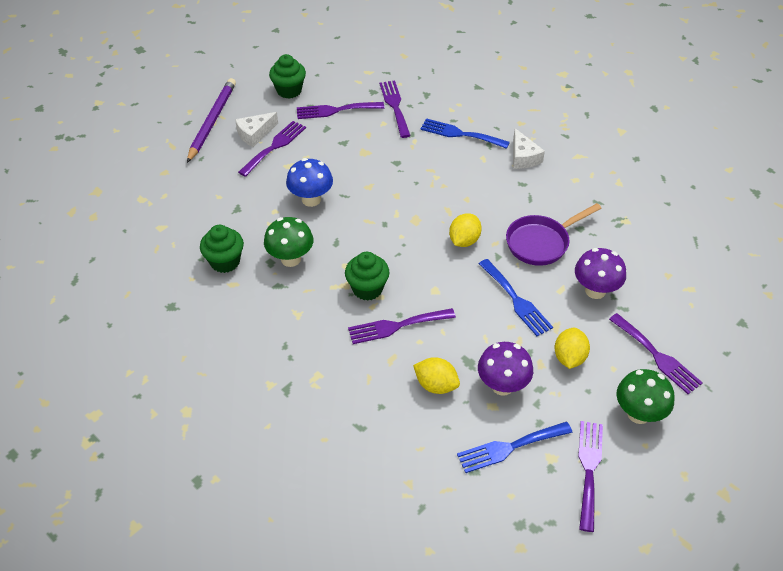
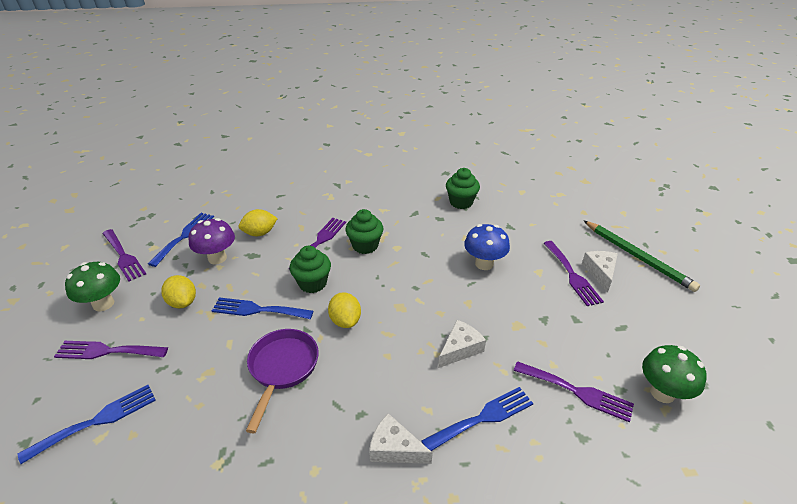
camera: 130 degrees right, 10 degrees down
(212, 121) = (638, 257): purple pencil -> green pencil
(289, 90) = (661, 324): green cupcake -> green cupcake (312, 283)
(291, 259) = (432, 227): green mushroom -> green mushroom (662, 393)
(335, 110) = (602, 340): purple fork -> none
(419, 168) = (460, 349): none -> white cheese
(595, 290) = (198, 364): purple mushroom -> none
(687, 302) = (97, 420): none -> blue fork

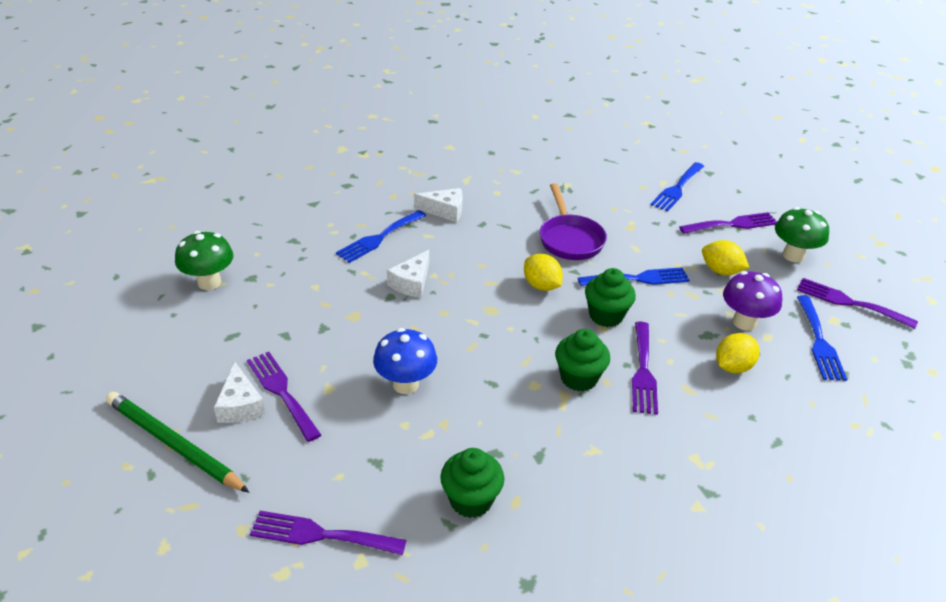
camera: 160 degrees right, 0 degrees up
(577, 392) = (293, 269): purple fork -> purple fork (320, 535)

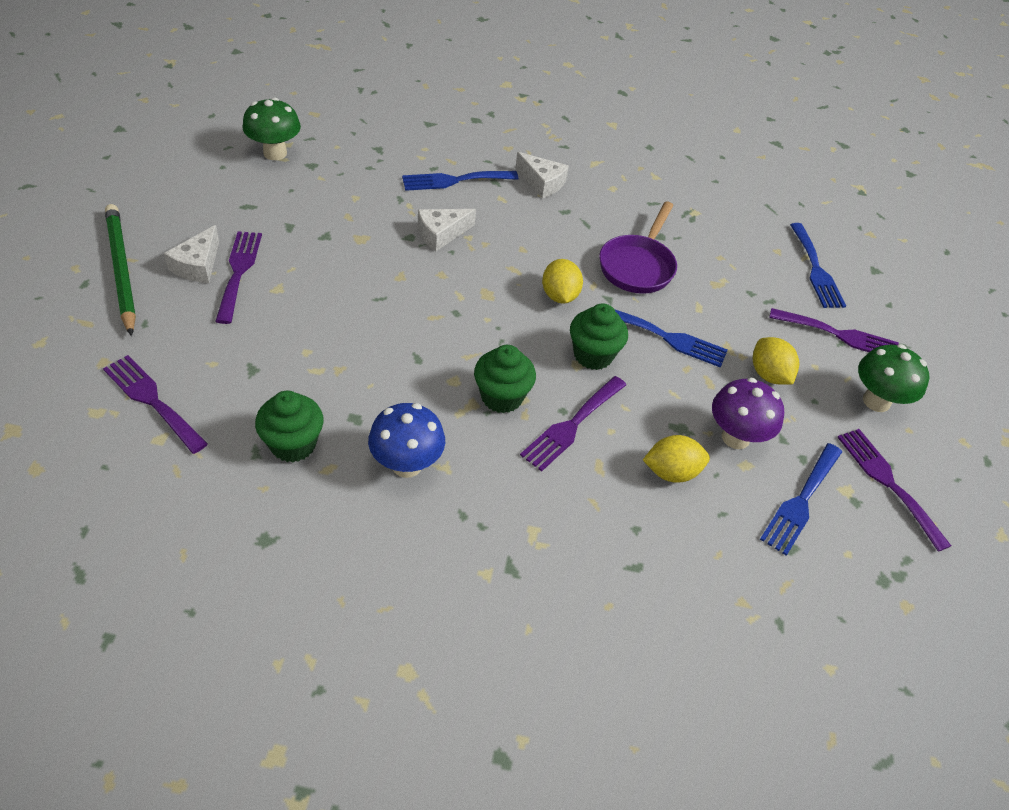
camera: 30 degrees right, 10 degrees up
(405, 384) = (342, 319): blue mushroom -> blue mushroom (406, 465)
(677, 188) = (816, 270): blue fork -> blue fork turned 75 degrees counterclockwise

